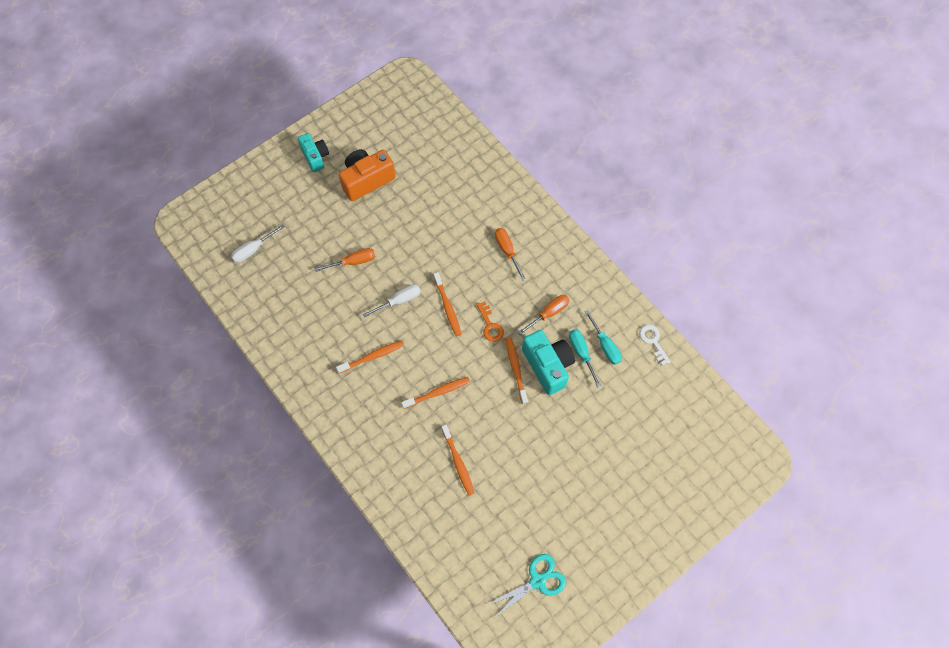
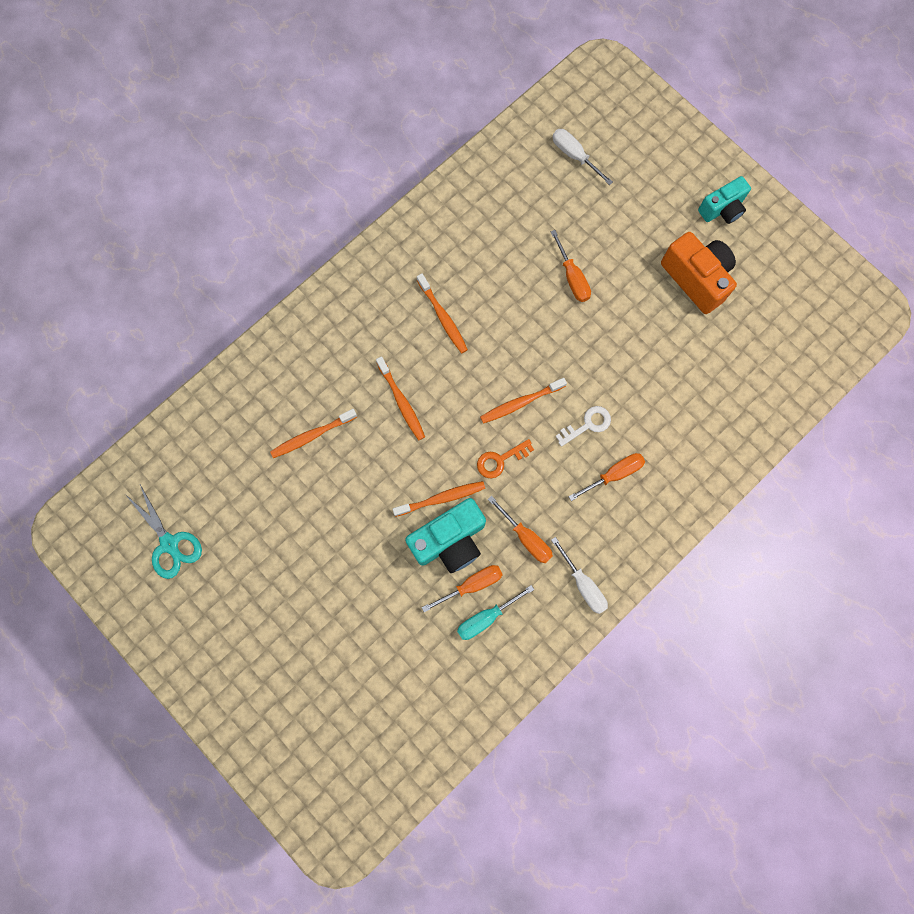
camera: 85 degrees right, 10 degrees up
(399, 301) = (523, 340): white screwdriver -> white screwdriver (583, 584)
(581, 353) = (471, 585): turquoise screwdriver -> orange screwdriver
(653, 341) = (498, 686): white key -> white key (587, 425)

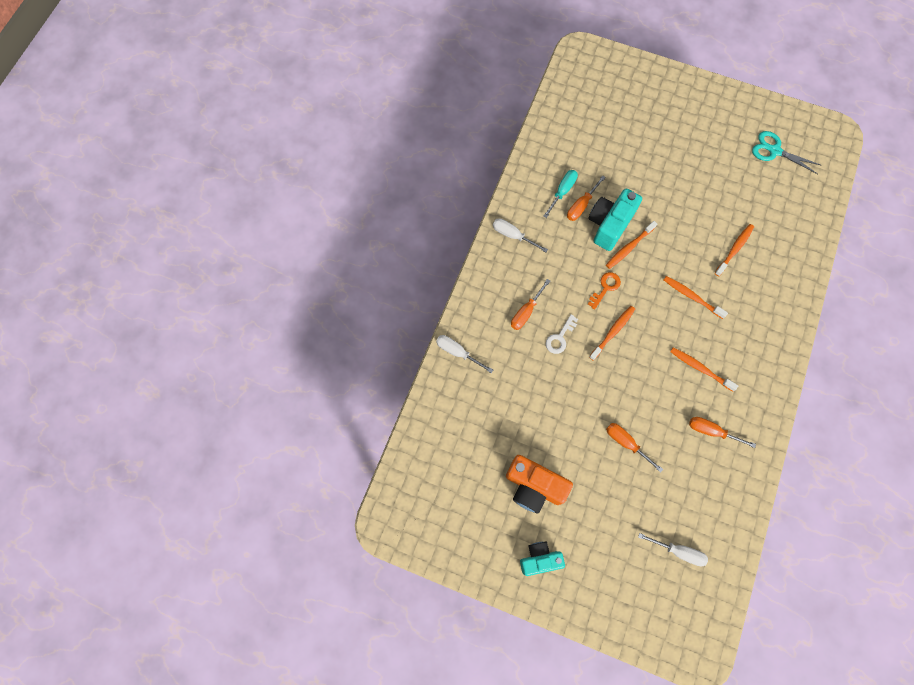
camera: 155 degrees right, 5 degrees down
(525, 537) = (563, 247): orange screwdriver -> orange screwdriver (712, 431)
(720, 462) = (458, 352): none -> white screwdriver
(722, 209) = (539, 559): turquoise camera -> turquoise camera turned 45 degrees clockwise

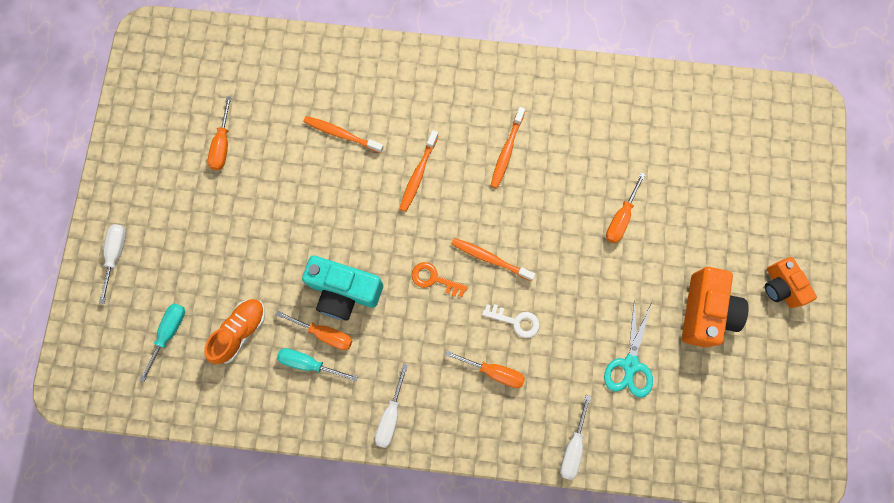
camera: 105 degrees left, 5 degrees up
(539, 559) = (780, 286): turquoise camera -> orange camera
(595, 154) = (240, 331): none -> orange shoe
(603, 111) = (169, 333): none -> turquoise screwdriver
(629, 247) = (370, 260): orange toothbrush -> none
(678, 551) = (719, 142): white screwdriver -> white screwdriver (116, 255)
(712, 431) = (577, 128): orange screwdriver -> orange screwdriver (222, 144)
(774, 151) = (189, 105): turquoise scissors -> turquoise scissors (630, 364)

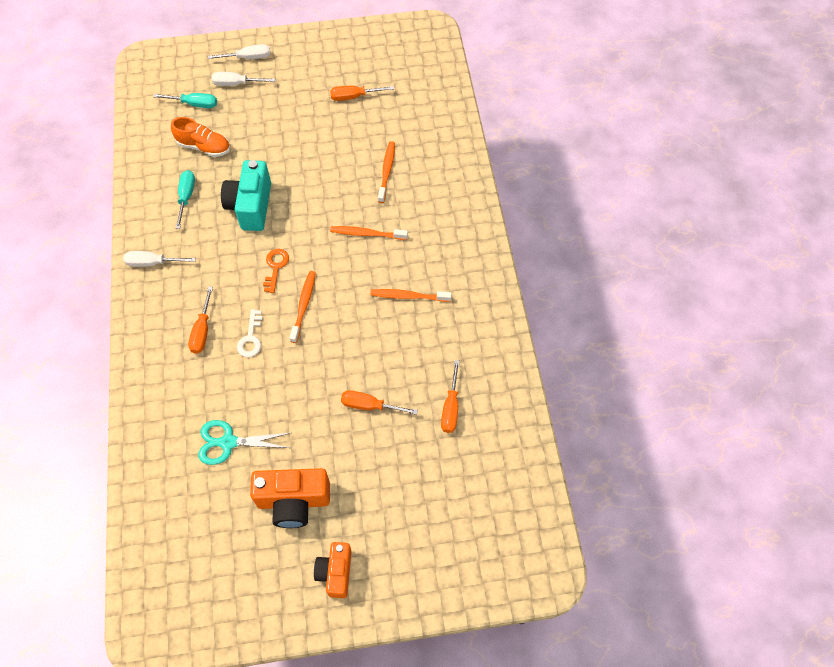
camera: 75 degrees right, 15 degrees down
(324, 333) = (213, 201): orange screwdriver -> orange screwdriver (450, 407)
(573, 446) = (145, 408): white screwdriver -> white screwdriver (236, 84)
(780, 286) = (335, 572): orange camera -> orange camera turned 45 degrees counterclockwise

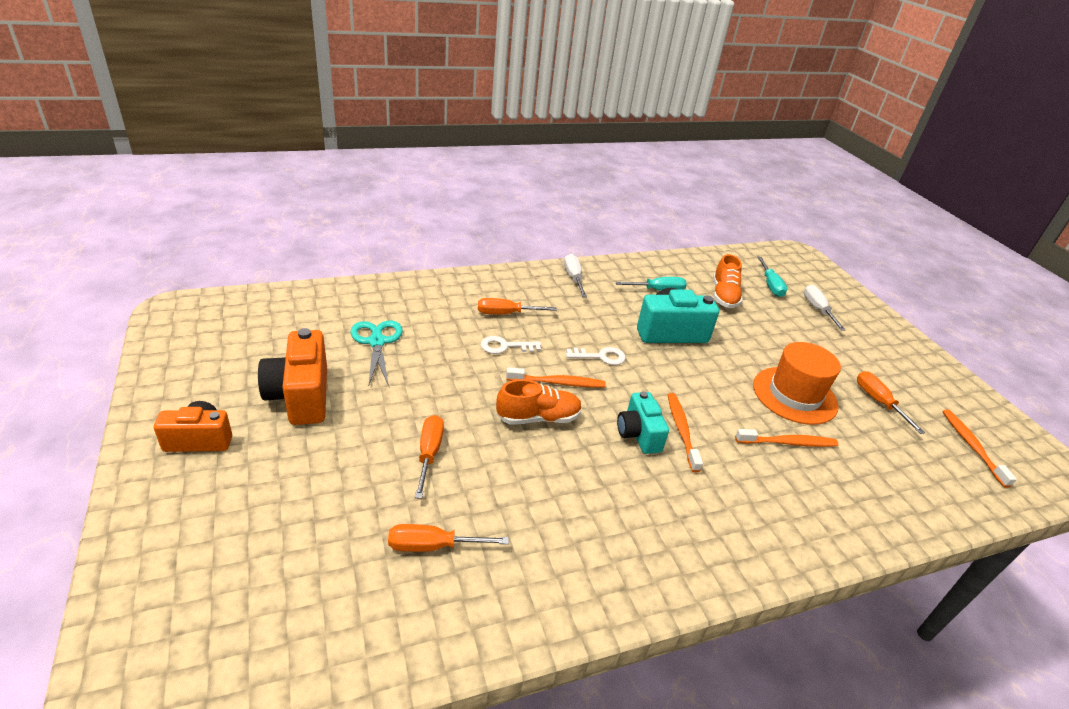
camera: 75 degrees right, 25 degrees down
(248, 58) = (858, 314): white screwdriver -> none
(275, 267) = (600, 357): orange key -> white key
(340, 147) = (794, 395): none -> orange hat
(342, 326) = (538, 418): none -> orange shoe
(367, 263) = (638, 434): none -> turquoise camera
(408, 296) = (603, 481): orange toothbrush -> orange toothbrush (971, 446)

